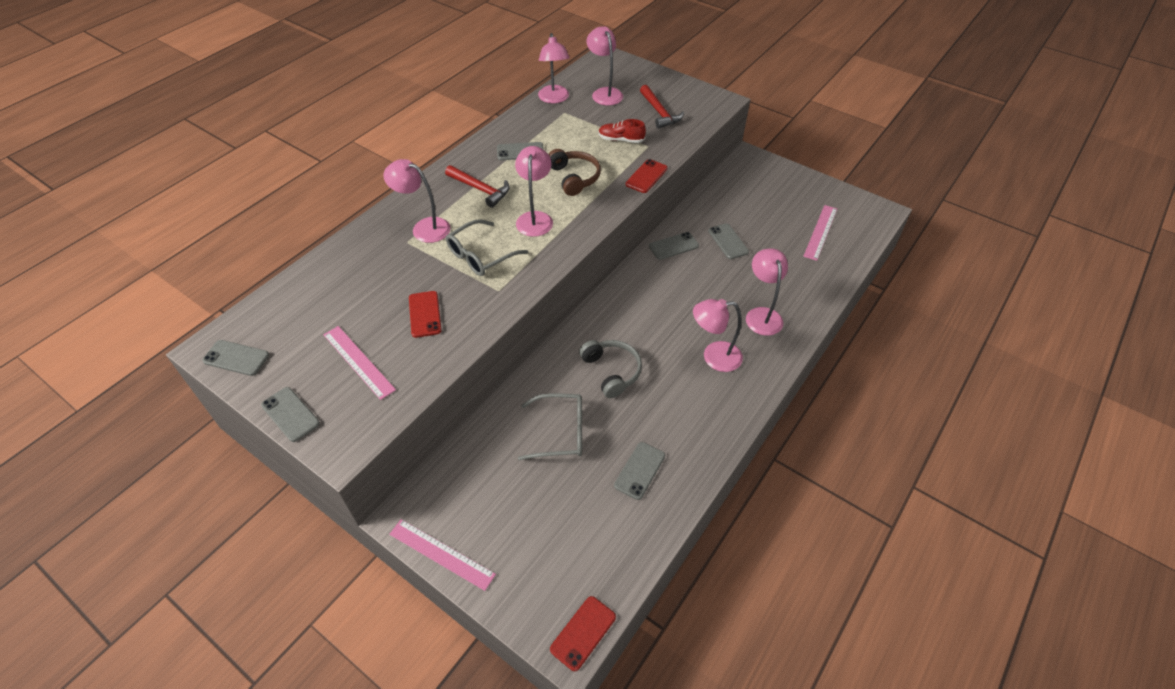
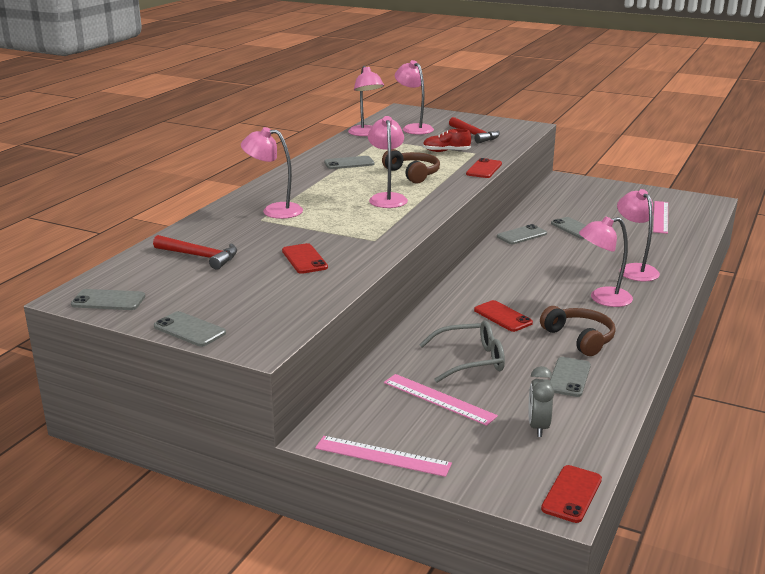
camera: 10 degrees left, 25 degrees down
(359, 361) = (248, 292): pink ruler -> pink ruler (439, 399)
(481, 189) = (321, 186): red hammer -> red hammer (200, 256)
(481, 255) = (344, 222): grey glasses -> none
(587, 536) = (538, 427): none -> grey clock
(611, 371) = (503, 316): grey headphones -> red phone
(670, 414) = (579, 338): none -> brown headphones

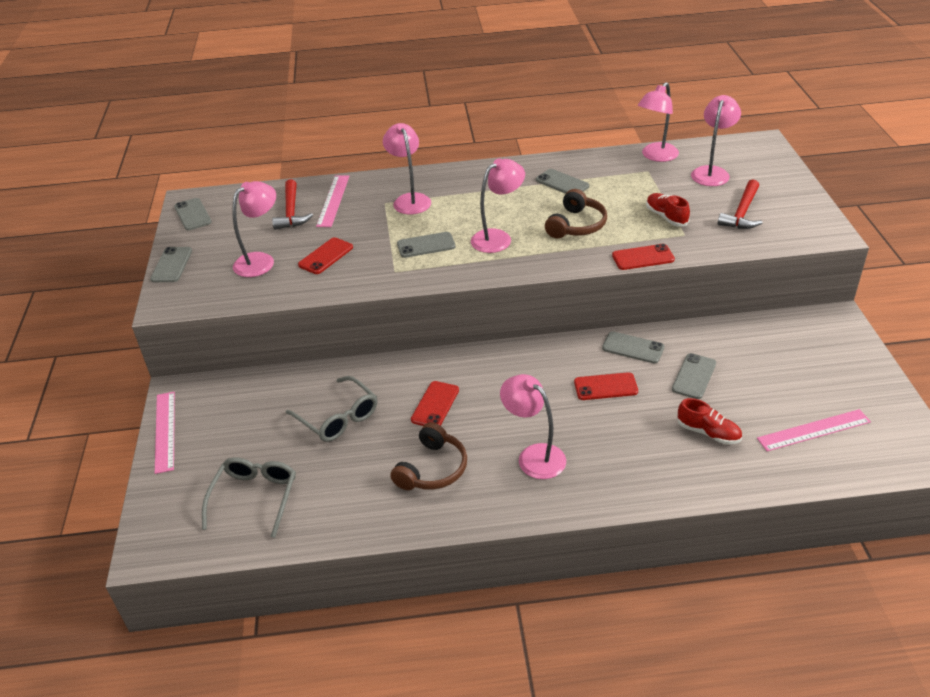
camera: 60 degrees right, 15 degrees up
(439, 399) = (263, 426): pink ruler -> pink ruler (333, 200)
(538, 427) = (254, 498): grey clock -> grey glasses
(569, 377) = (351, 487): grey phone -> grey phone (426, 245)
(572, 494) = (166, 552): red phone -> red phone (605, 387)
(634, 242) = (708, 433): none -> red shoe
(634, 269) = (631, 456): pink lamp -> pink lamp (261, 260)

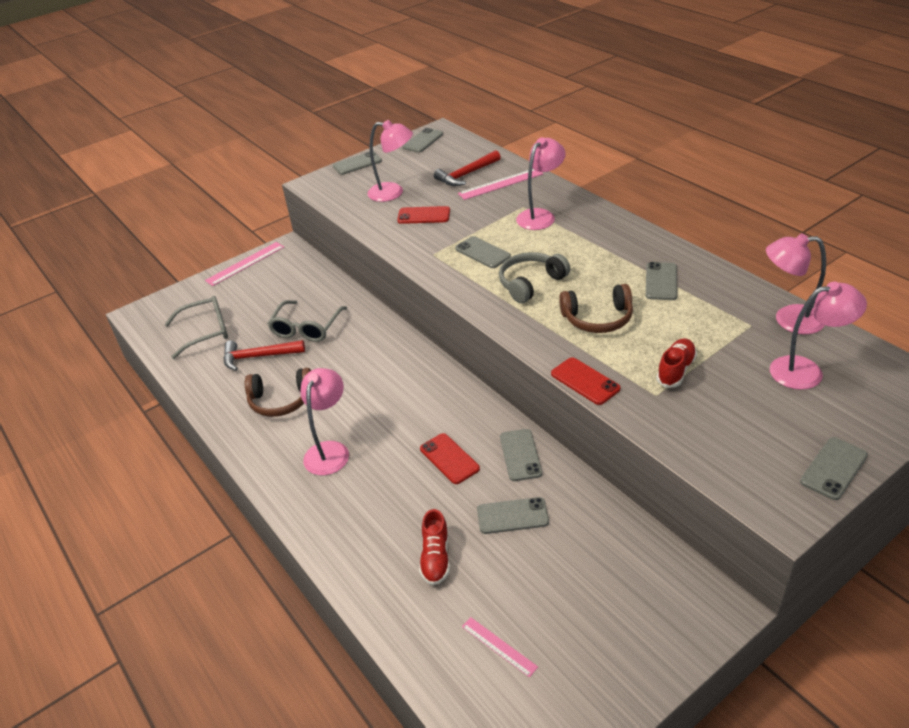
camera: 60 degrees right, 0 degrees up
(435, 405) = (353, 368): red phone -> none
(498, 238) = (531, 283): pink lamp -> grey headphones
(742, 213) = (747, 423): red hammer -> red hammer (258, 357)
(805, 201) = (834, 468): none -> grey phone
(813, 430) = (499, 646): pink ruler -> pink ruler, size x0.61

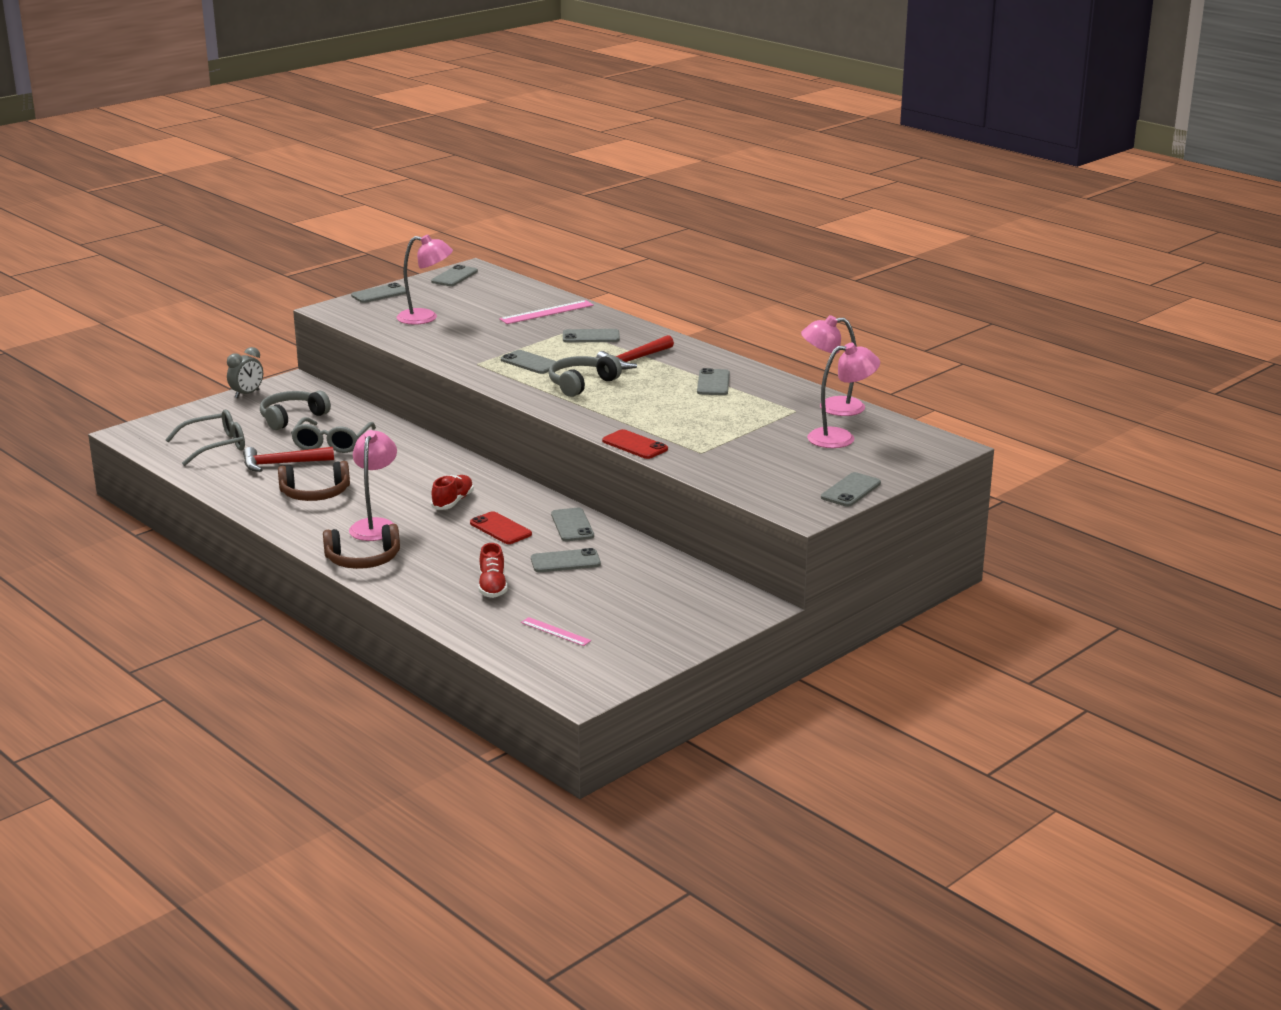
camera: 10 degrees left, 15 degrees down
(245, 263) = (247, 394): pink ruler -> grey clock
(277, 294) = (292, 418): none -> grey headphones
(424, 215) = (463, 335): red phone -> none
(466, 175) = (507, 305): red hammer -> red hammer (634, 360)
(540, 216) = (591, 337): pink lamp -> grey phone
(597, 318) = (648, 407): brown headphones -> brown headphones (363, 559)
(675, 370) = (721, 438): red shoe -> red shoe (453, 502)

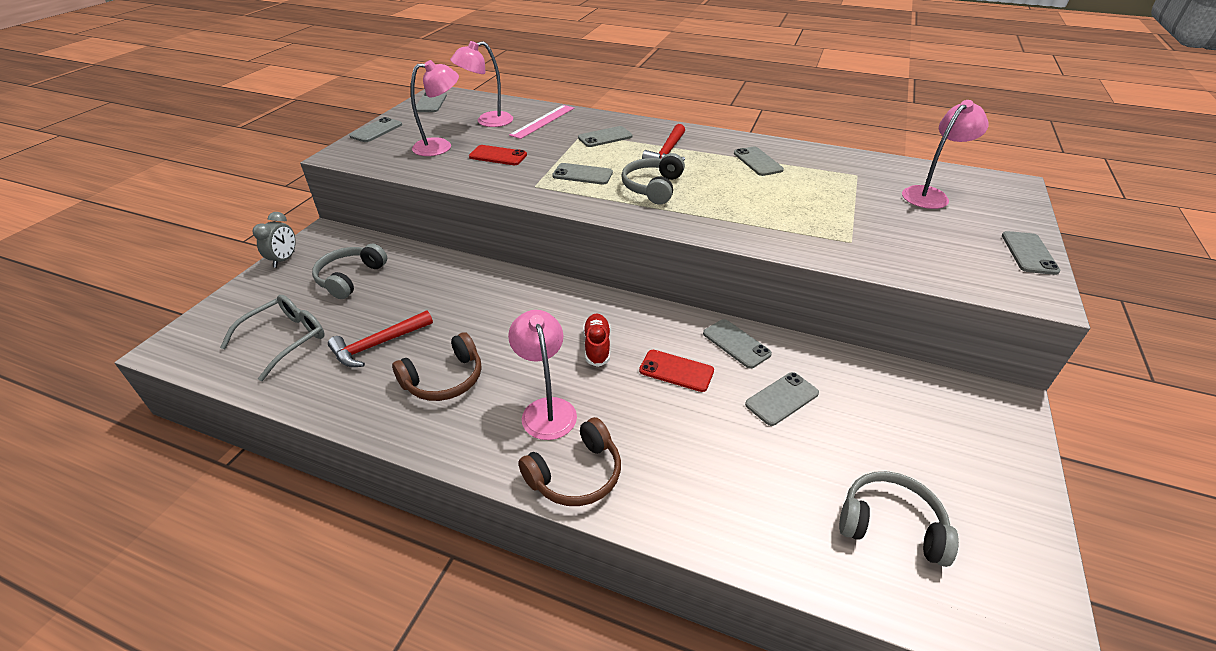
camera: 25 degrees left, 15 degrees up
(332, 443) = (414, 300): grey glasses -> none
(492, 586) = (752, 468): red shoe -> none
(555, 631) = (890, 525): pink ruler -> grey headphones
(635, 445) = (785, 248): red phone -> red phone (498, 156)
(831, 407) = (876, 165): pink lamp -> pink lamp (487, 121)

